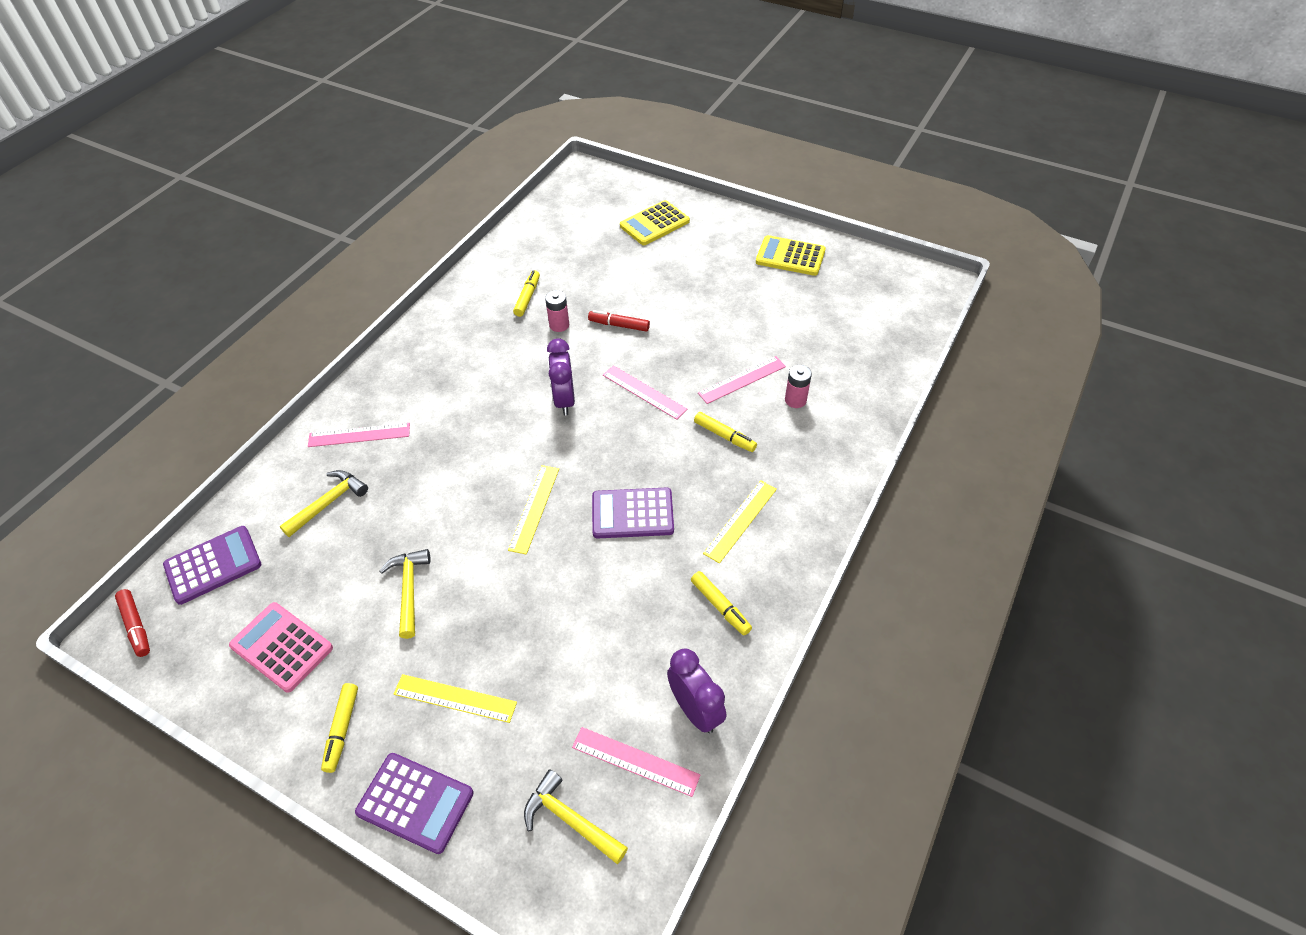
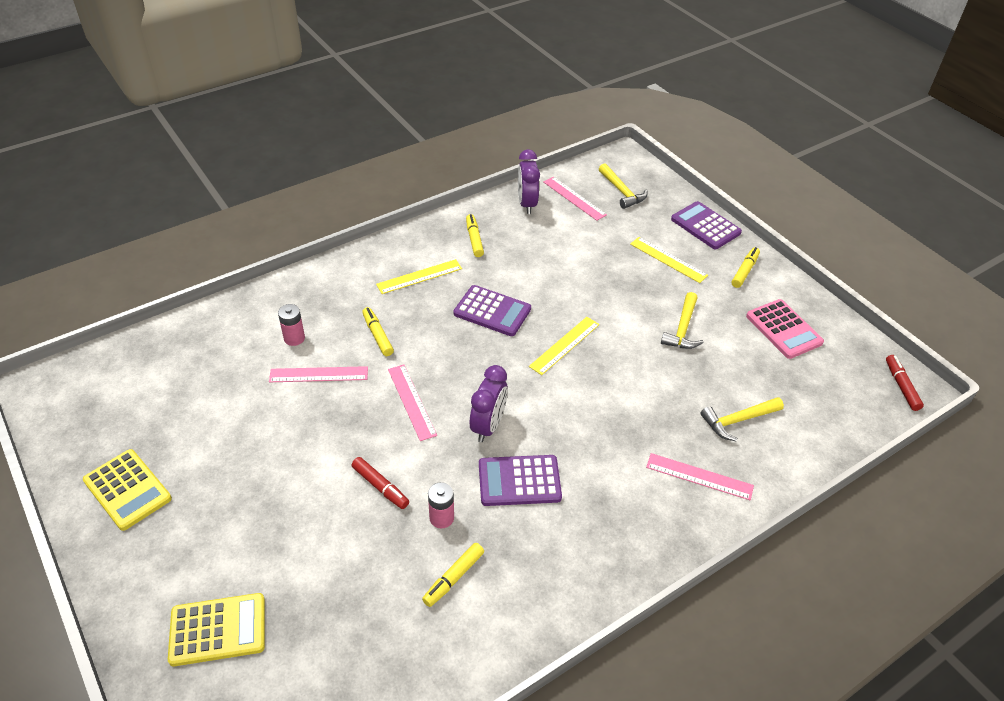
camera: 155 degrees left, 5 degrees down
(213, 565) = (842, 408): purple calculator -> purple calculator (519, 481)

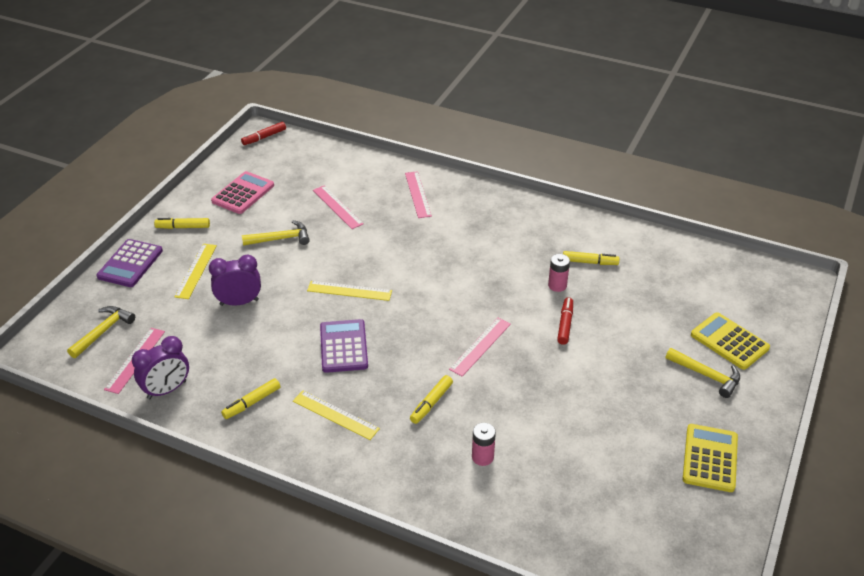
camera: 120 degrees left, 5 degrees down
(319, 374) = (505, 415): pink ruler -> pink ruler (337, 207)
(488, 426) = (464, 297): purple clock -> purple clock (239, 302)
(519, 481) = (495, 264): purple calculator -> none
(738, 420) = (354, 191): yellow hammer -> yellow hammer (706, 375)

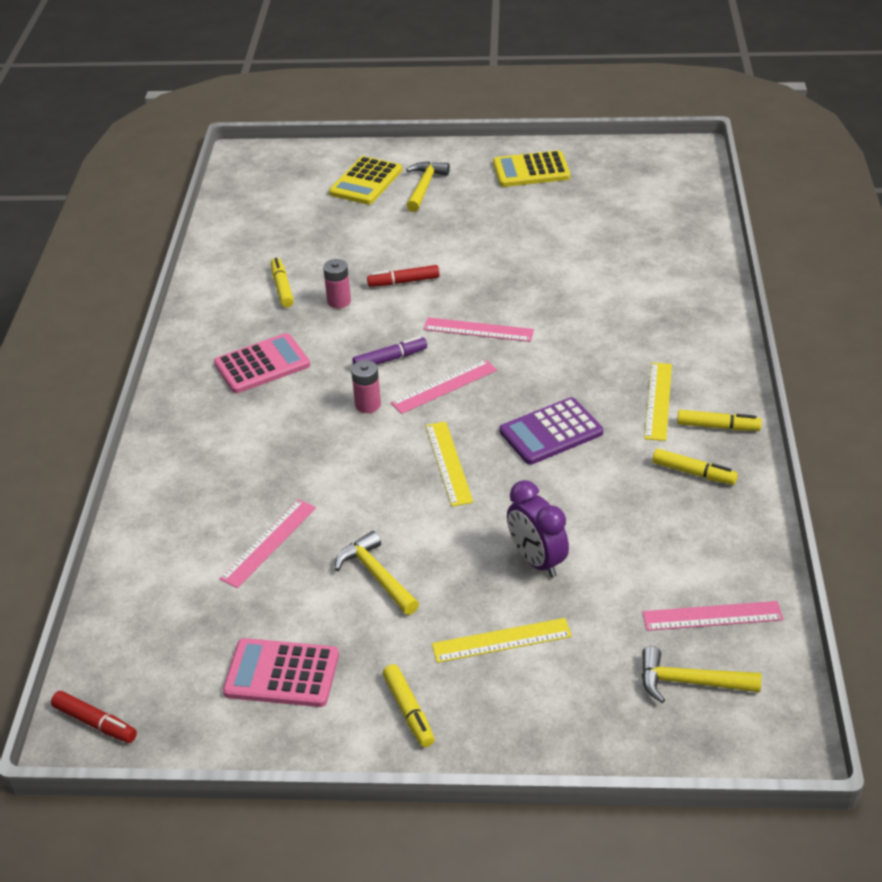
camera: 110 degrees left, 0 degrees up
(130, 264) = (533, 733): purple calculator -> none
(167, 390) = (734, 558): purple clock -> none
(417, 194) = (200, 468): pink ruler -> pink ruler (444, 386)
(431, 403) = (588, 339): yellow marker -> yellow marker (718, 426)
(473, 293) = (390, 359): none -> purple marker
(482, 457) = (632, 288): pink battery -> pink battery (368, 405)
(503, 236) = (262, 364): none -> pink calculator

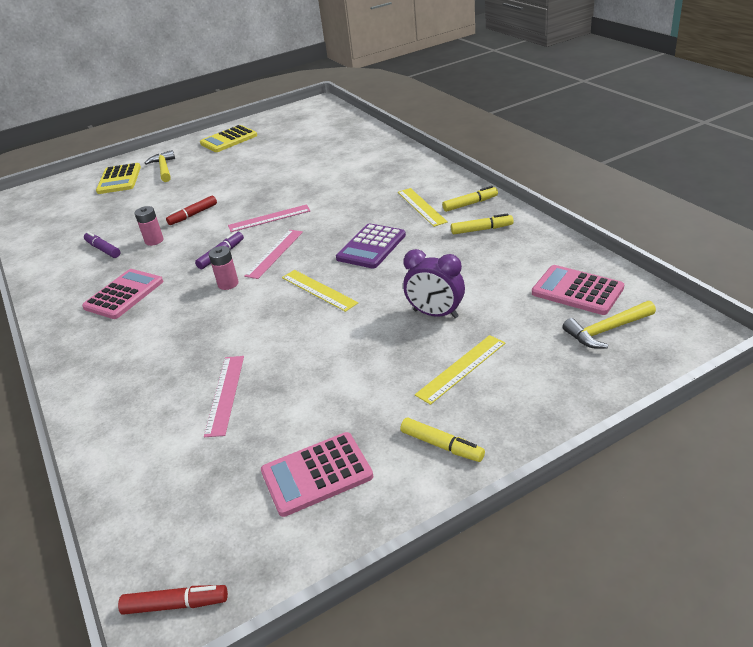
camera: 30 degrees left, 5 degrees down
(282, 288) = (103, 249): yellow marker -> purple marker
(377, 575) = (331, 374): yellow hammer -> none
(712, 616) = (577, 291): pink ruler -> pink calculator

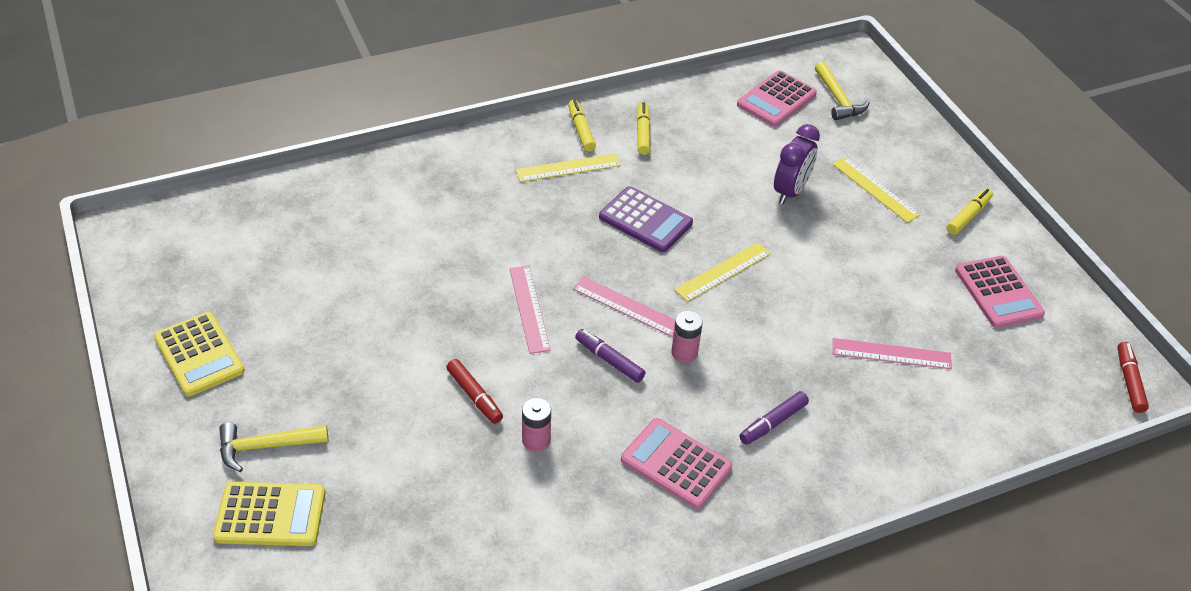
camera: 90 degrees left, 10 degrees up
(103, 249) = (535, 506): purple marker -> purple marker (773, 423)

